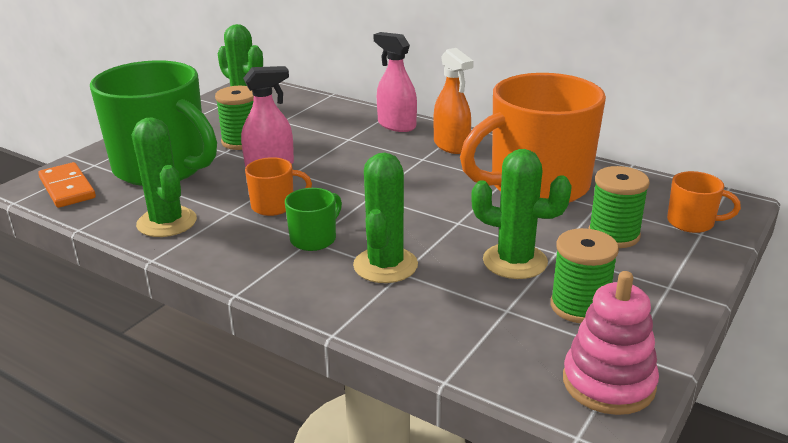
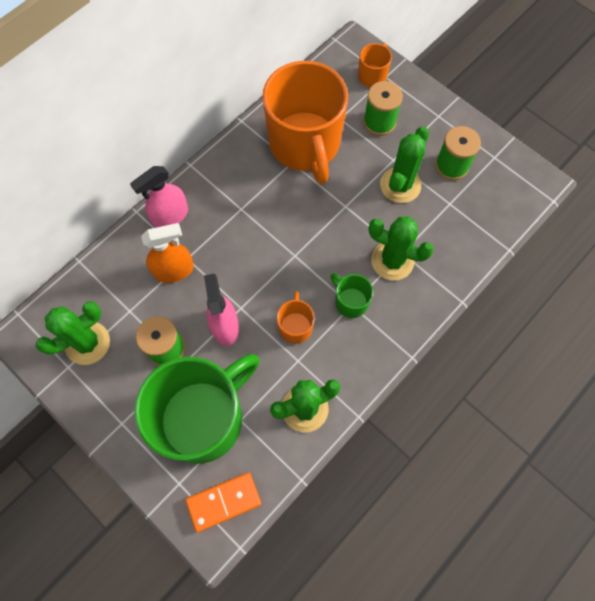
camera: 80 degrees left, 40 degrees up
(451, 145) = (223, 183): orange spray bottle -> orange spray bottle (174, 270)
(608, 383) = (517, 175): pink stacking toy -> none

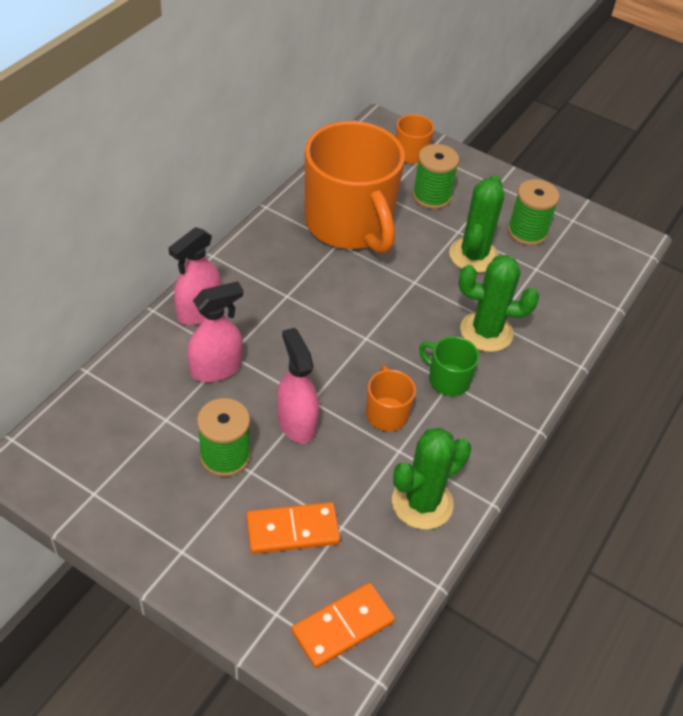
camera: 15 degrees left, 20 degrees down
(87, 343) = (116, 462): green cactus -> none
(174, 270) = (216, 368): orange spray bottle -> pink spray bottle
(203, 418) = (292, 530): green mug -> orange domino

